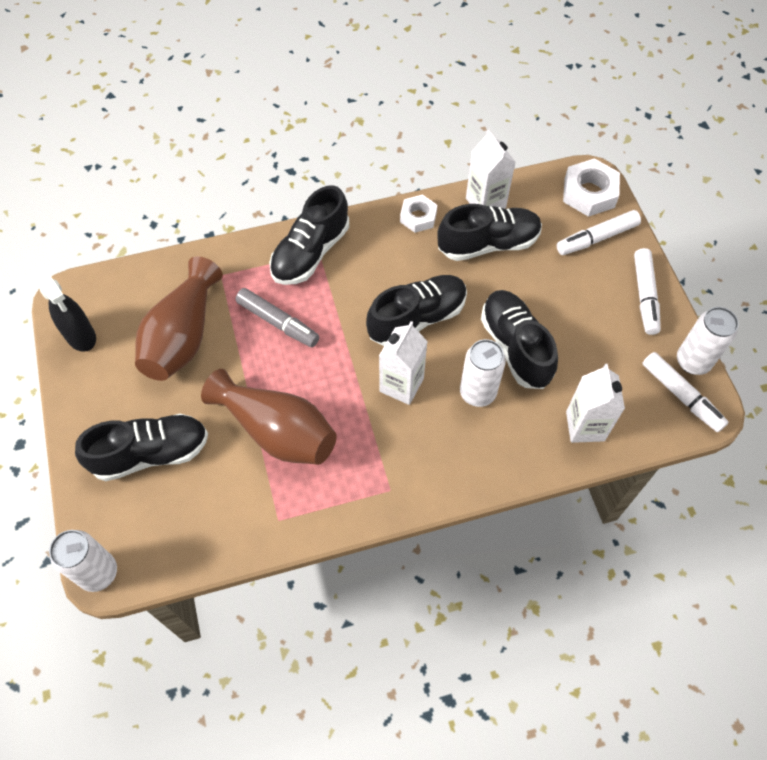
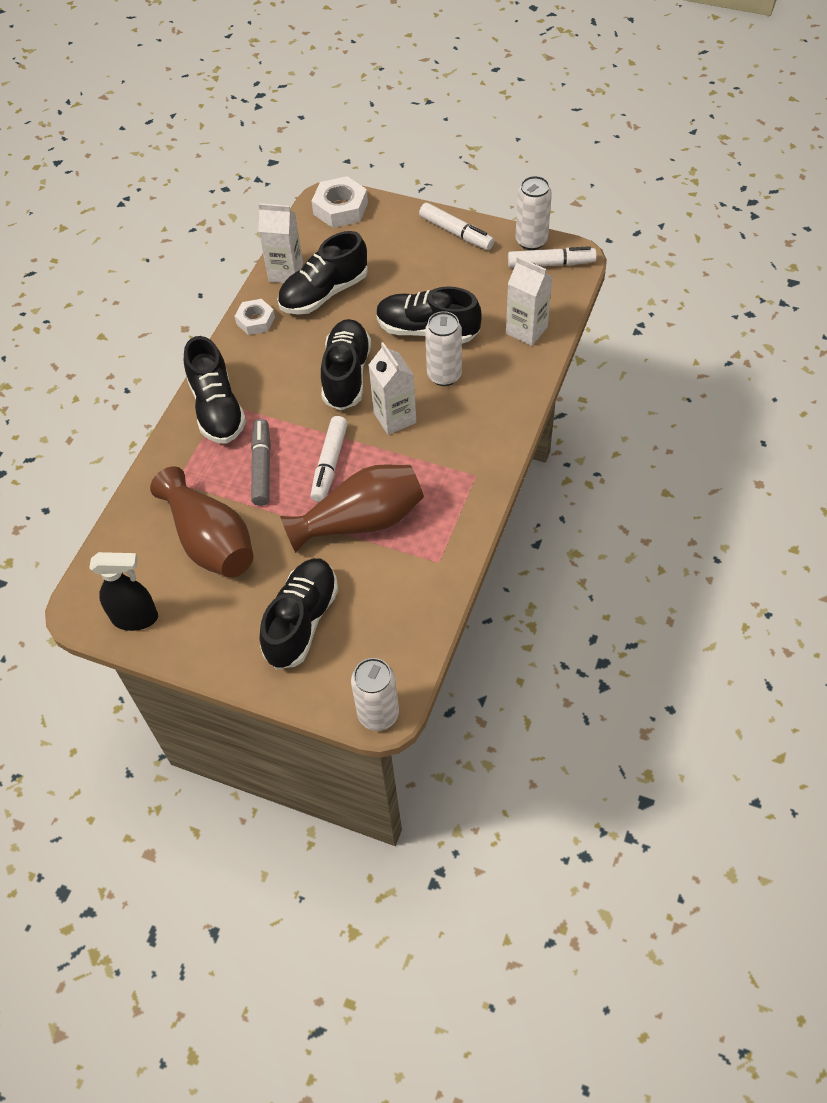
camera: 50 degrees left, 5 degrees down
(278, 322) = (262, 467): grey marker -> grey marker turned 75 degrees counterclockwise
(488, 244) = (324, 293): black shoe -> black shoe turned 150 degrees counterclockwise
(596, 238) = (383, 229): white marker -> white marker (329, 464)

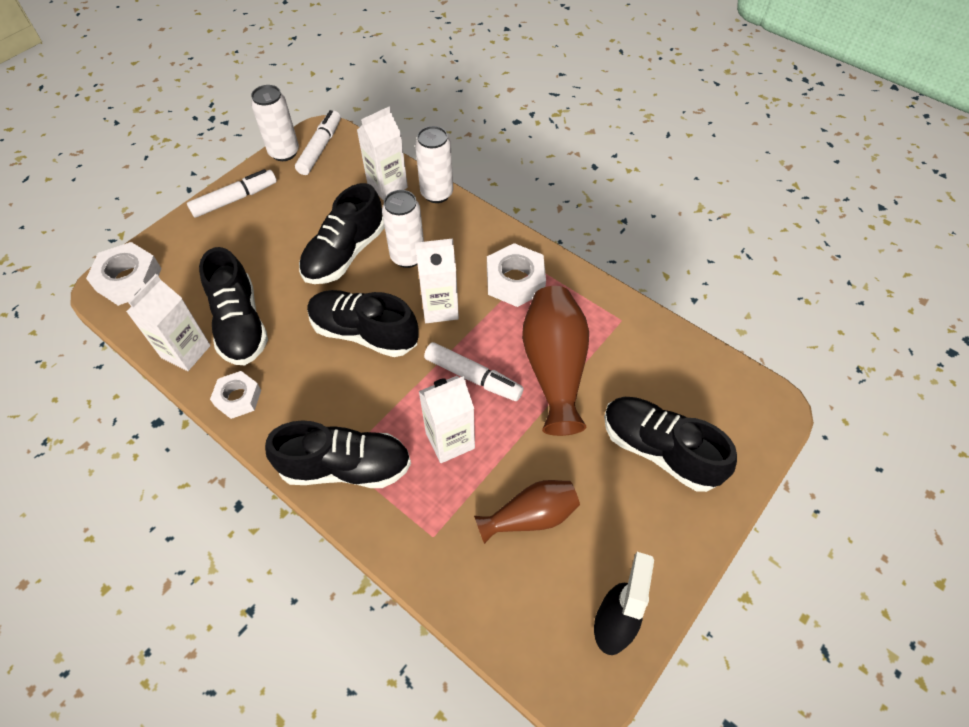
camera: 75 degrees left, 0 degrees up
(210, 541) = (530, 517): brown vase -> brown vase, size x0.62
(262, 467) = (450, 440): grey marker -> white carton
(378, 714) = (777, 411): white can -> white can (437, 193)
(451, 464) = (515, 281): none -> white nut

